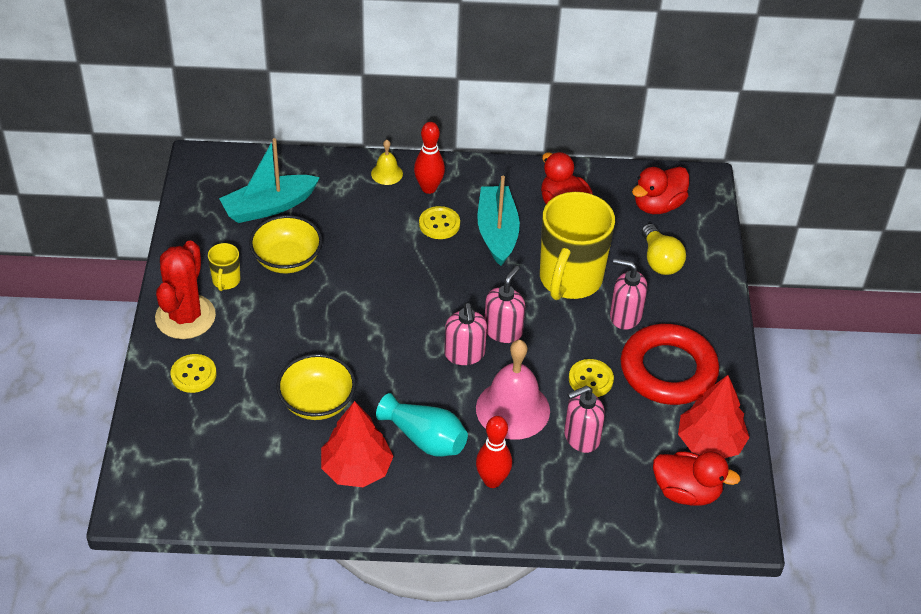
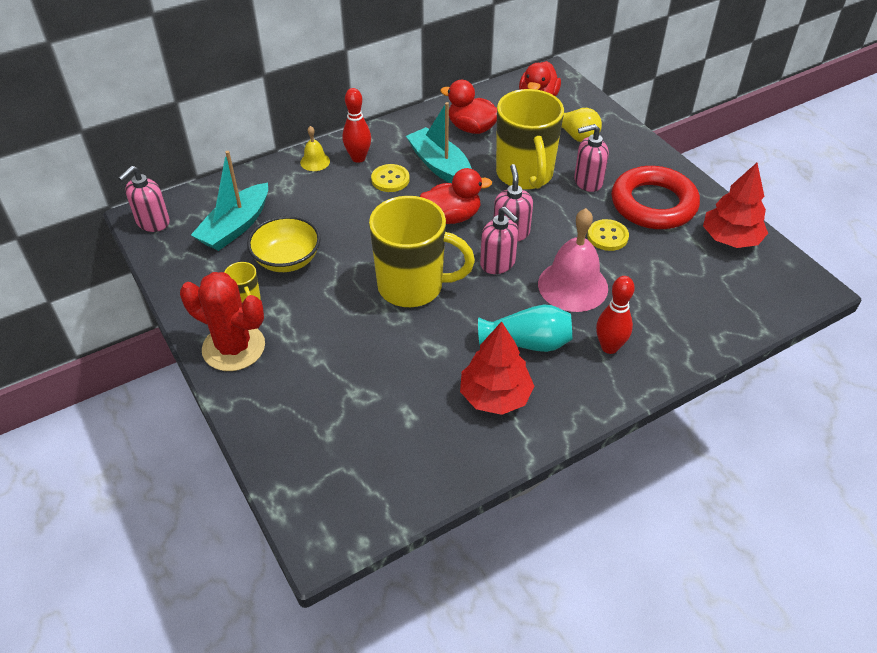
camera: 30 degrees left, 0 degrees up
(185, 317) = (233, 347): red cactus -> red cactus turned 45 degrees counterclockwise
(193, 374) = (282, 392): yellow button -> none
(317, 402) = (413, 359): yellow bowl -> none
(371, 337) = (412, 286): none -> yellow mug
(581, 437) = (641, 280): pink soap dispenser -> pink soap dispenser (152, 222)
(686, 492) = (751, 281): red duck -> red duck (452, 217)

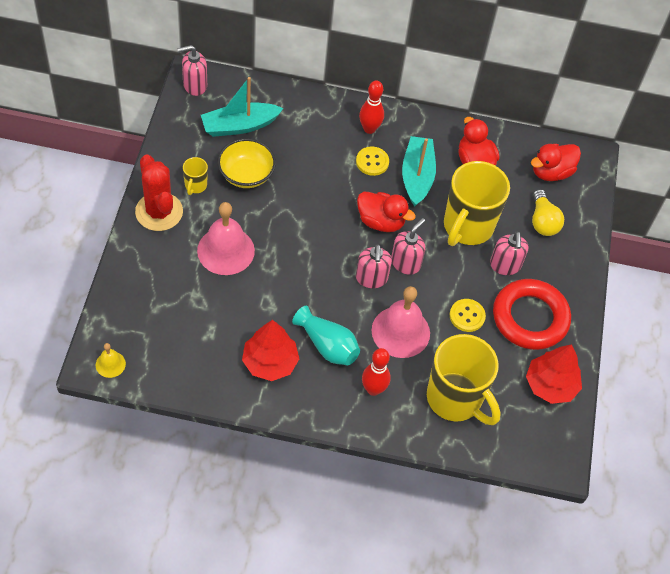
camera: 35 degrees right, 10 degrees up
(315, 161) = (338, 110): yellow bell -> yellow bell (110, 364)
(340, 333) = (226, 250): none -> pink bell
(412, 286) = (301, 252): yellow mug -> yellow mug (455, 399)
(588, 182) = (505, 265): pink soap dispenser -> pink soap dispenser turned 120 degrees counterclockwise

